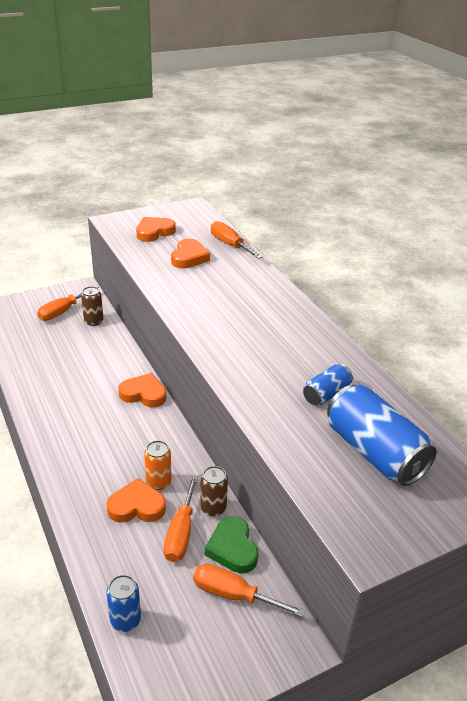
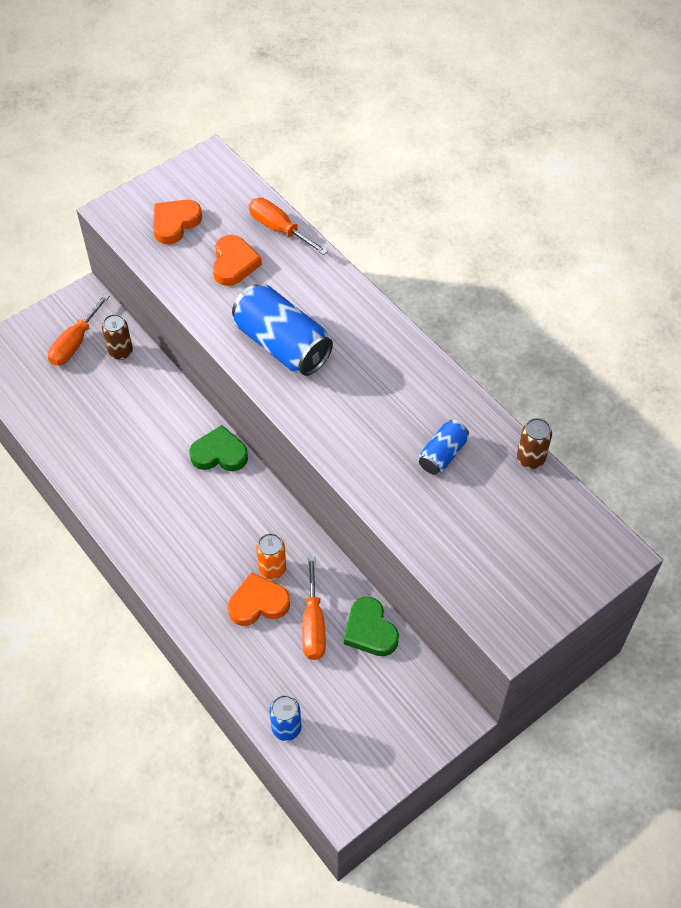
camera: 10 degrees left, 20 degrees up
(143, 394) = (219, 454): orange heart -> green heart
(213, 508) = (339, 588): brown can -> brown can (530, 459)
(234, 595) = (383, 680): orange screwdriver -> none
(374, 452) = (503, 522): blue can -> blue can (282, 345)

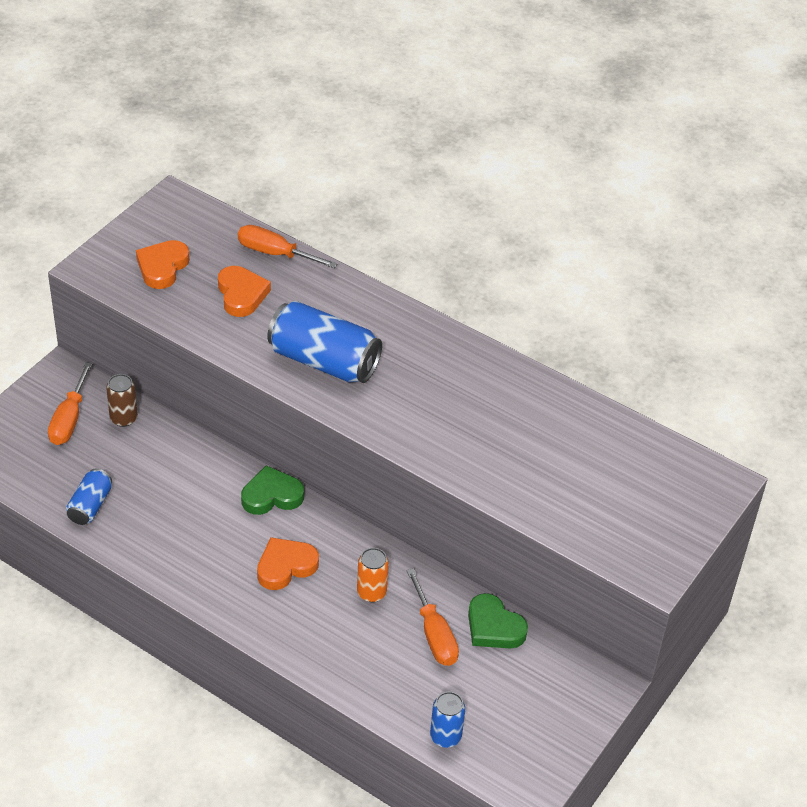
camera: 20 degrees left, 10 degrees down
(258, 603) = (370, 628): orange heart -> orange heart (285, 566)
(442, 455) = (525, 429): blue can -> blue can (90, 506)
(530, 459) = (610, 416): brown can -> none

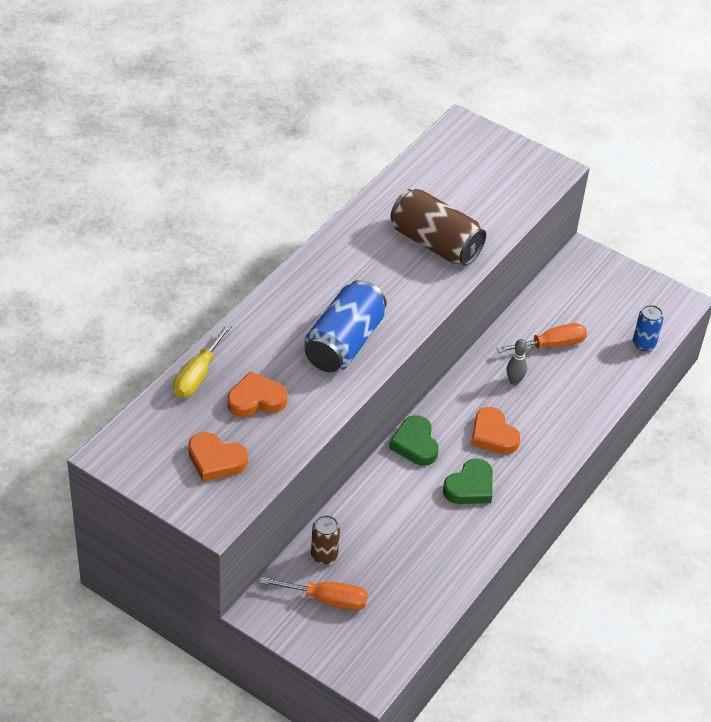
camera: 90 degrees left, 0 degrees up
(90, 506) = (436, 576): blue can -> none
(275, 253) = (197, 375): orange screwdriver -> yellow screwdriver
(371, 592) = (514, 381): orange can -> grey bowling pin
(492, 444) = (435, 244): none -> brown can
(494, 627) = (539, 311): green heart -> green heart (470, 487)

